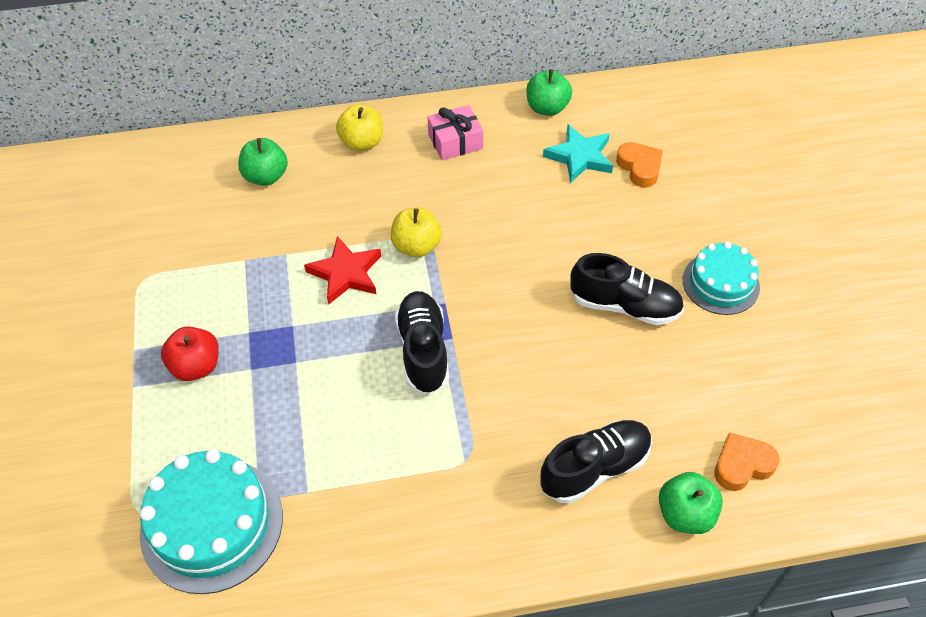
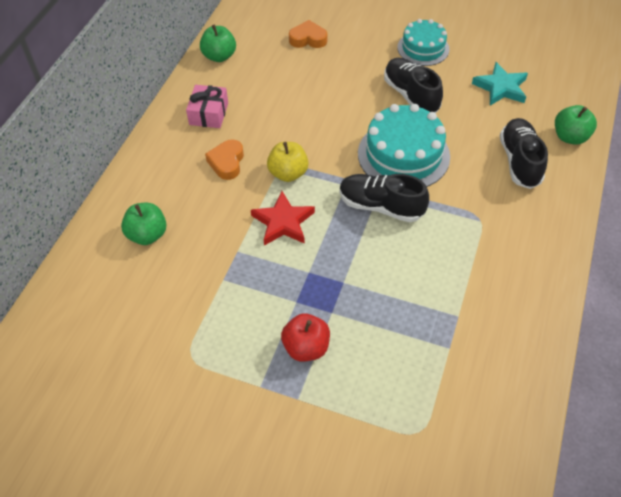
camera: 60 degrees left, 0 degrees up
(212, 524) = (455, 385): turquoise cake -> turquoise cake (403, 155)
(362, 142) = (163, 164): yellow apple -> none
(580, 157) = (276, 61): turquoise star -> turquoise star (501, 87)
(624, 305) = (411, 95): black shoe -> black shoe turned 75 degrees counterclockwise
(742, 465) = (551, 99): orange heart -> orange heart (227, 162)

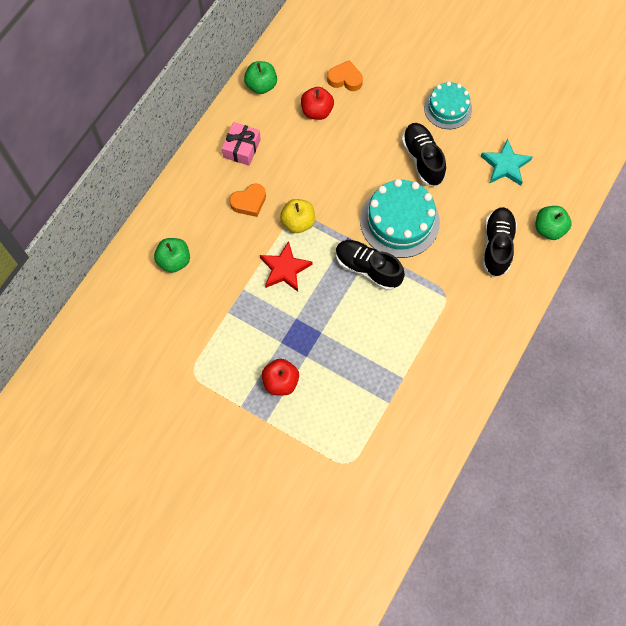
camera: 10 degrees right, 15 degrees up
(227, 162) = (249, 202): orange heart -> orange heart turned 135 degrees counterclockwise
(284, 70) = (317, 111): none -> red apple

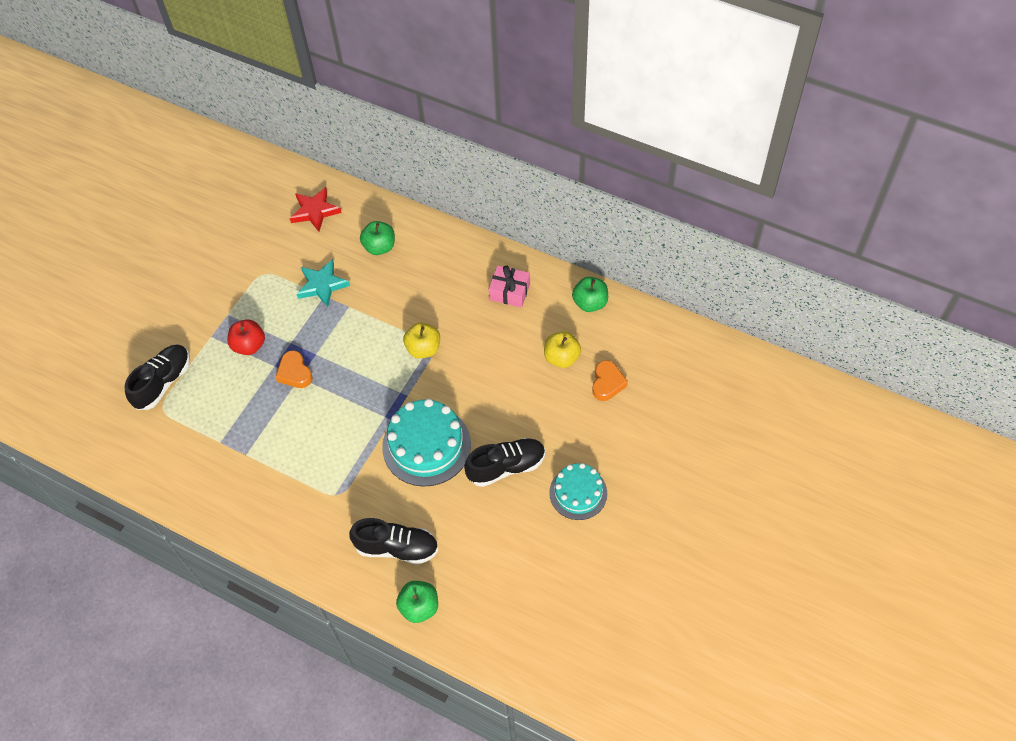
camera: 90 degrees right, 10 degrees down
(249, 202) = (446, 303): orange heart -> orange heart (295, 373)
(285, 269) = (370, 340): red star -> red star (315, 211)
(317, 111) = (561, 357): red apple -> yellow apple
(367, 268) = (369, 416): black shoe -> black shoe (163, 382)
(505, 165) = (503, 558): turquoise star -> turquoise star (322, 285)

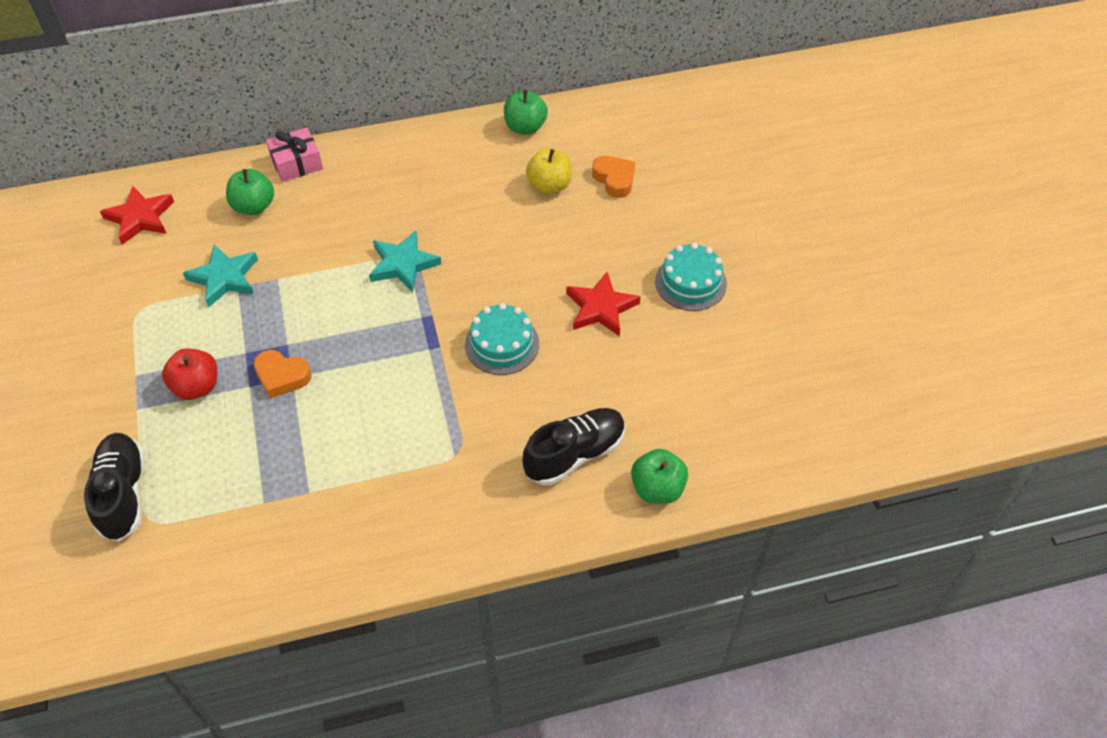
camera: 45 degrees left, 5 degrees down
(423, 349) = (403, 264): yellow apple -> turquoise star
(426, 445) = (502, 344): turquoise cake -> turquoise cake, size x0.63
(506, 467) = (601, 308): black shoe -> red star
(509, 291) = (437, 164): pink gift -> pink gift (297, 163)

